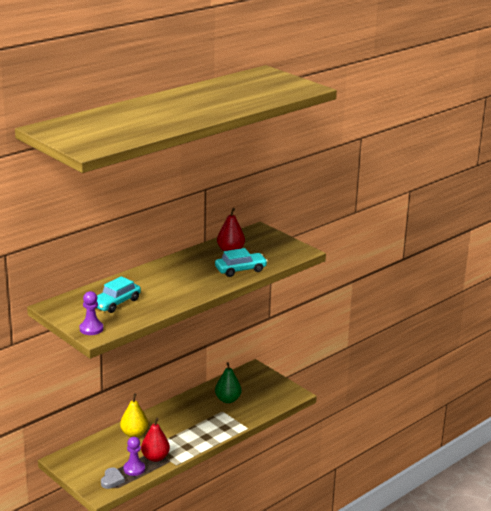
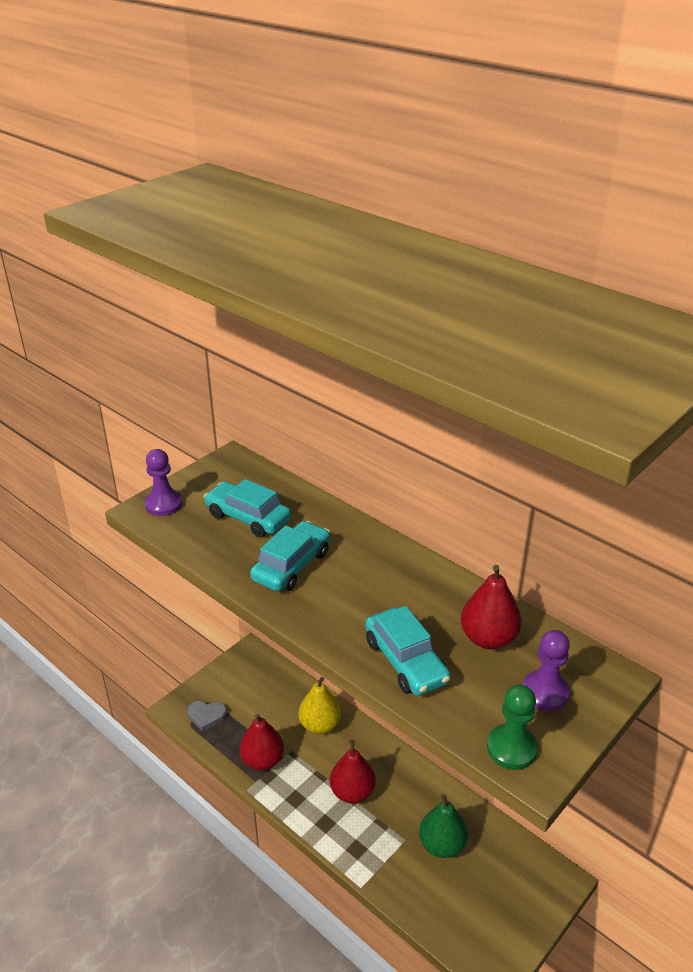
camera: 85 degrees right, 10 degrees up
(134, 469) = (233, 738): purple pawn -> purple pawn (545, 692)
(164, 292) = (291, 566): none -> turquoise car
(187, 425) = (352, 792): none -> red pear
(293, 254) = (511, 748): none -> green pawn

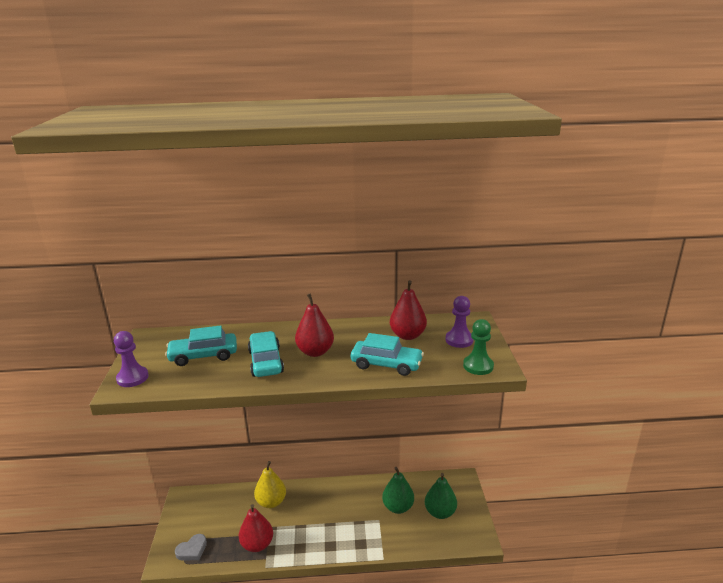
camera: 45 degrees left, 10 degrees down
(352, 792) = (327, 520): red pear -> red pear (315, 352)
(483, 895) = (440, 512): none -> green pear

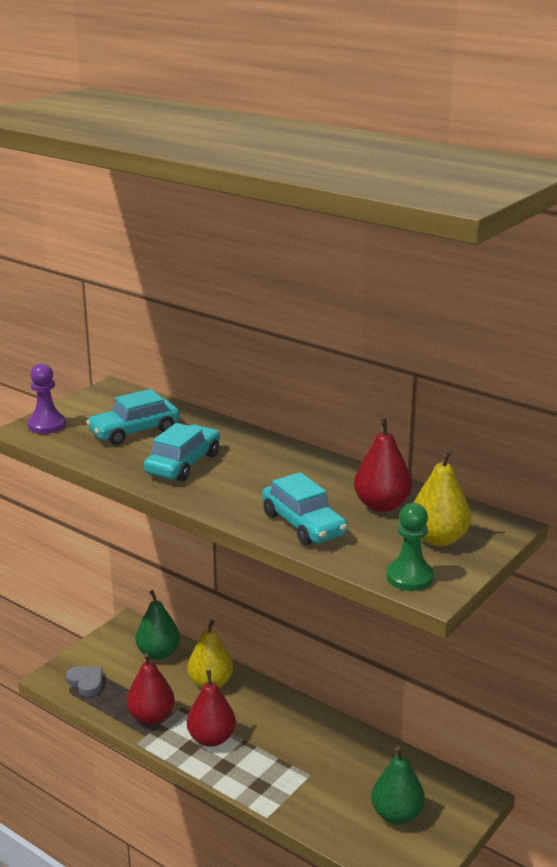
camera: 40 degrees right, 0 degrees up
(192, 550) = (86, 683): grey heart -> grey heart turned 135 degrees counterclockwise
(203, 356) = (134, 431): turquoise car -> turquoise car turned 60 degrees counterclockwise
(315, 352) = (248, 476): red pear -> red pear (211, 738)
(398, 507) = (349, 776): green pear -> green pear (158, 653)
(459, 340) = (438, 539): purple pawn -> yellow pear

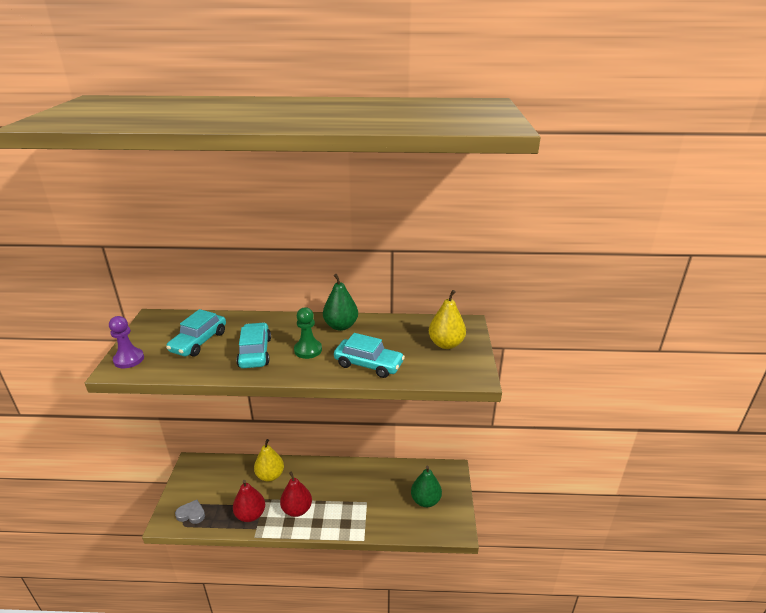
camera: 35 degrees left, 5 degrees up
(158, 653) = (224, 472): green pear -> green pear (341, 326)
(381, 505) = (397, 335): red pear -> none
(409, 577) = (457, 373): green pawn -> green pawn (308, 350)

